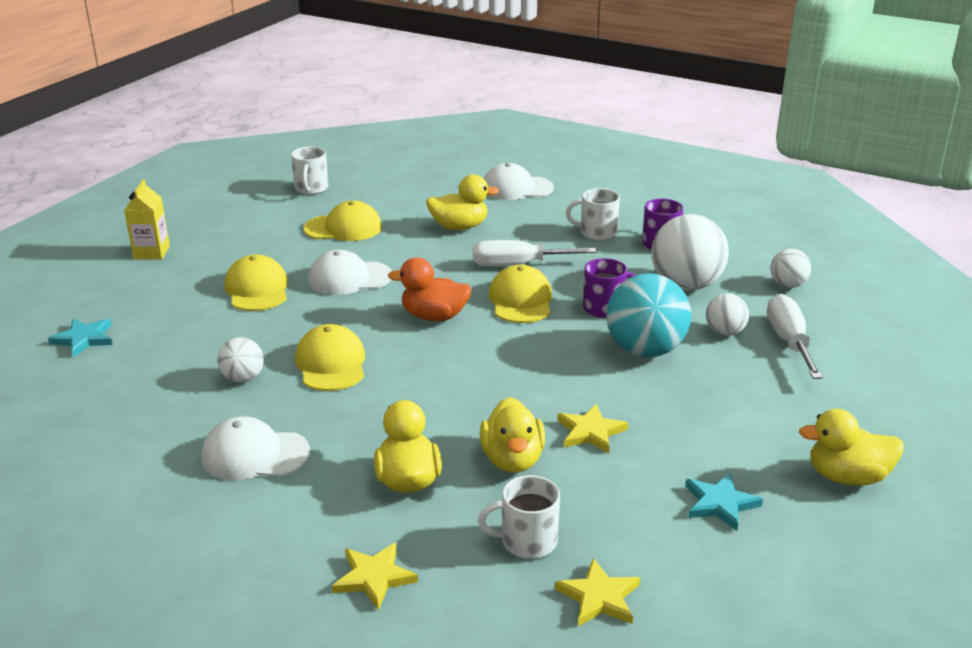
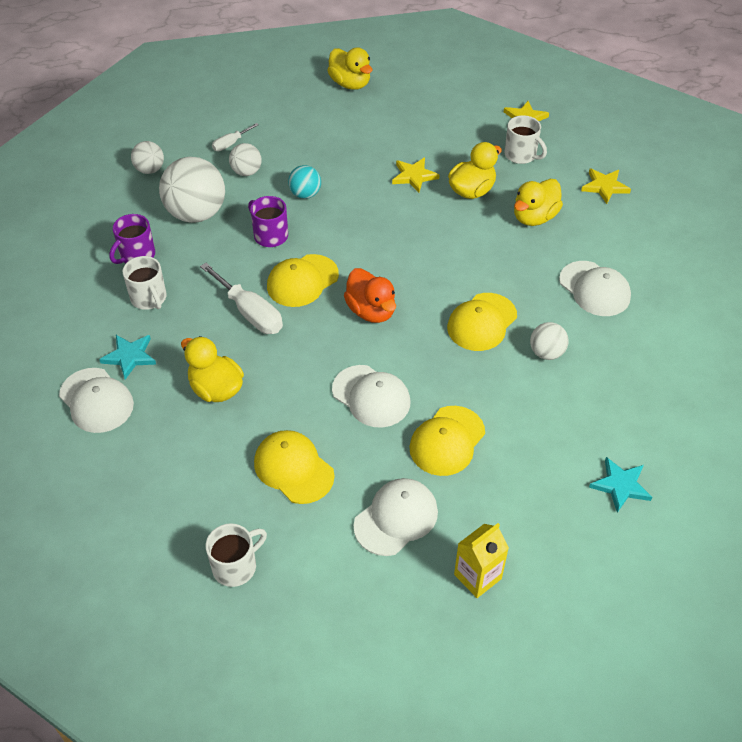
camera: 130 degrees left, 20 degrees up
(241, 245) = (396, 518): none -> white cap
(645, 350) = (305, 194): turquoise ball -> turquoise ball, size x0.52
(720, 503) = (419, 112): turquoise star -> turquoise star (129, 356)
(789, 341) = (230, 144): white screwdriver -> white screwdriver, size x0.54

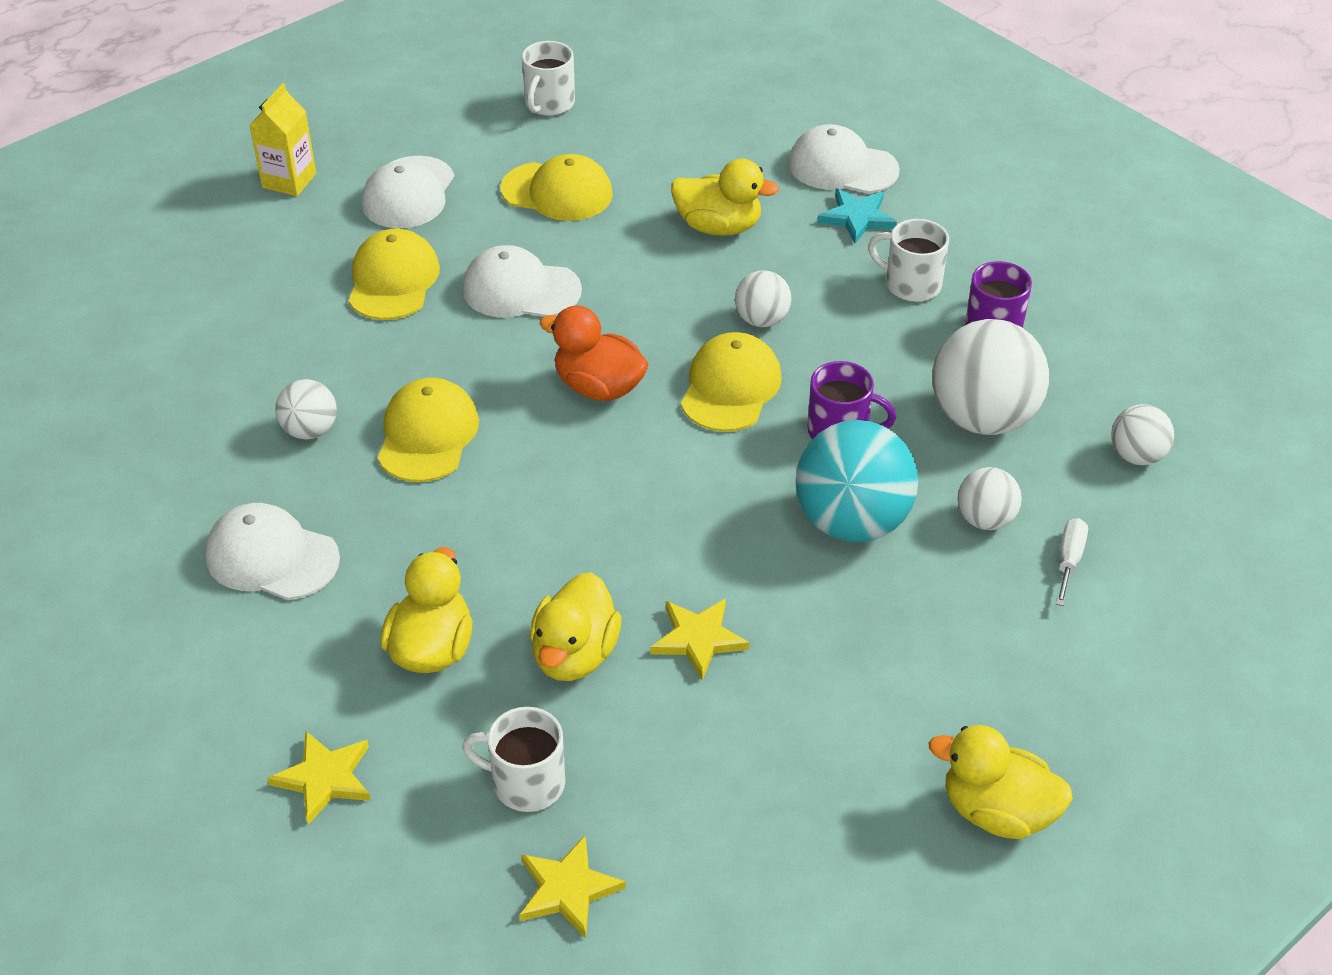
camera: 150 degrees right, 5 degrees down
(250, 313) = (762, 320): white screwdriver -> white ball
(305, 194) = (852, 522): turquoise ball -> turquoise ball, size x1.91
(620, 486) = (150, 314): turquoise star -> none

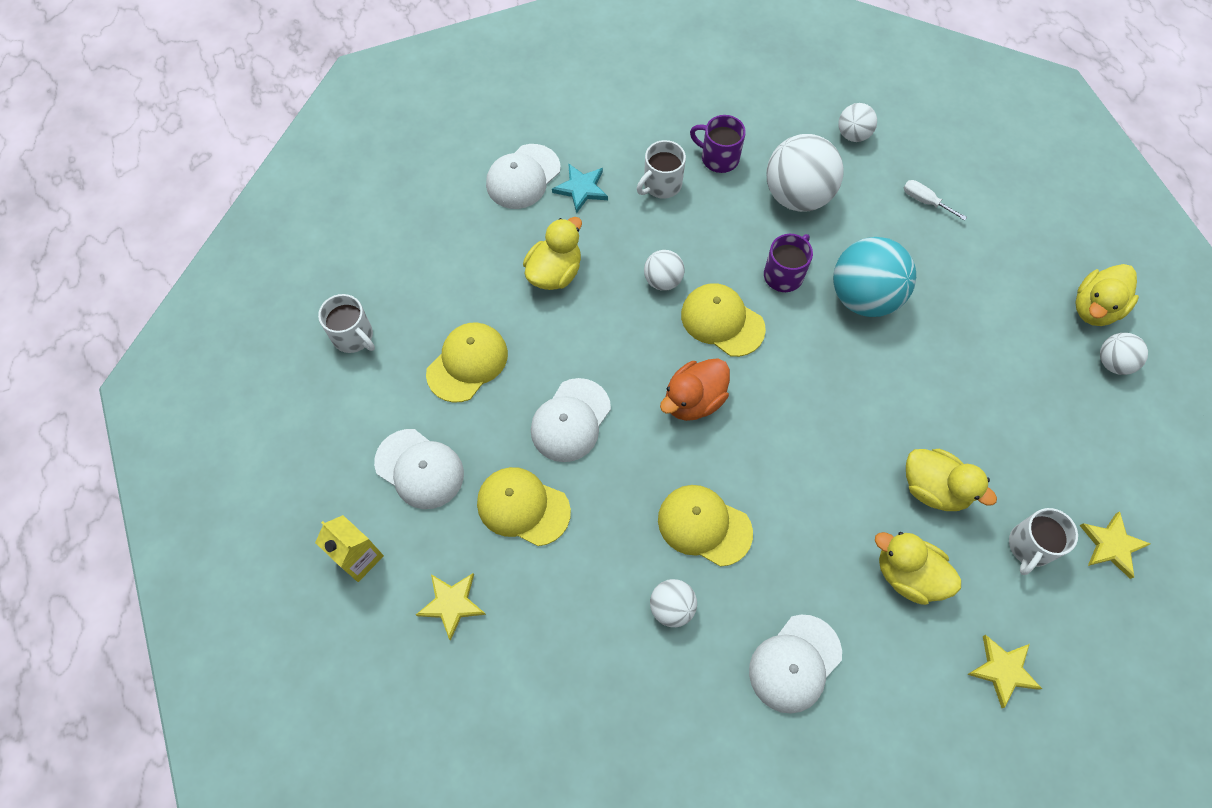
camera: 70 degrees left, 20 degrees up
(698, 639) = (937, 413): yellow star -> yellow star (452, 604)
(985, 519) = (881, 228): white ball -> white ball (1113, 362)

